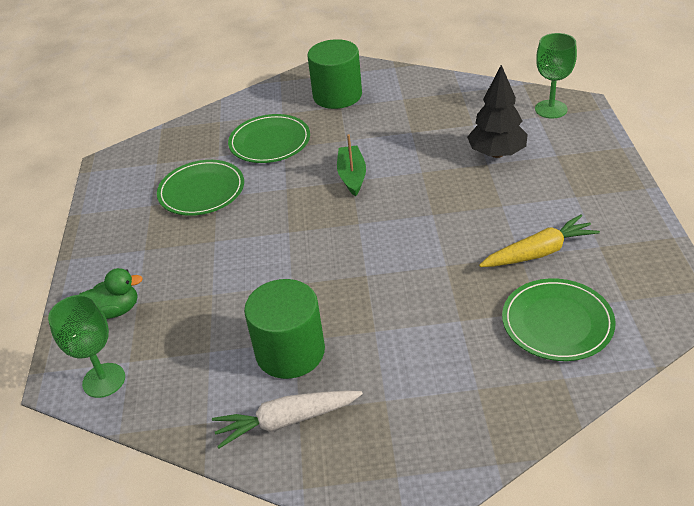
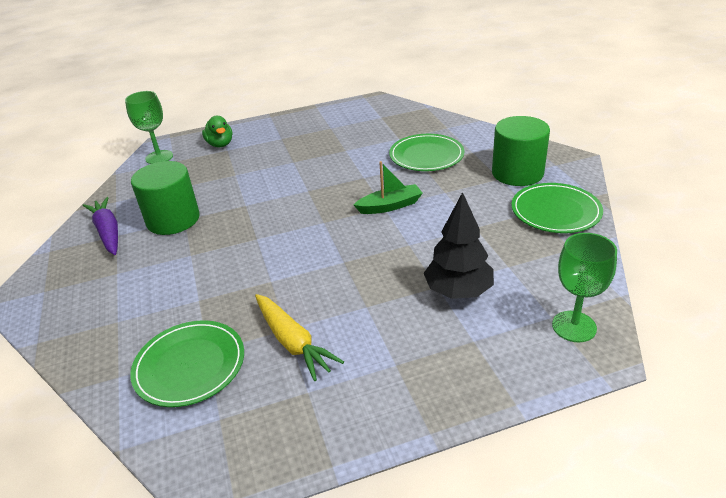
camera: 75 degrees right, 5 degrees down
(201, 191) = (351, 142): green plate -> green plate (555, 211)
(286, 421) = (108, 232): white carrot -> purple carrot

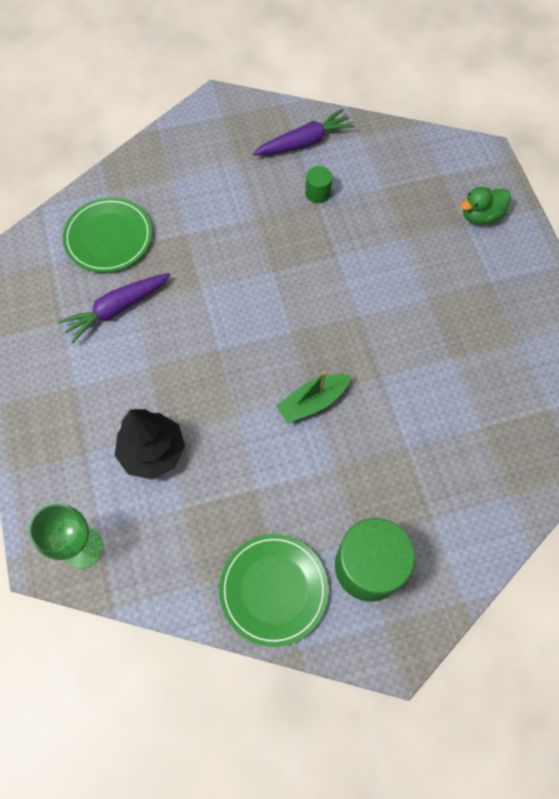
camera: 90 degrees right, 30 degrees up
(159, 157) = (453, 157): green goblet -> none
(173, 219) = (317, 193): green cylinder -> green cylinder, size x0.46
(293, 342) = (117, 309): yellow carrot -> purple carrot
(390, 206) = (313, 402): green boat -> green boat turned 75 degrees clockwise
(426, 155) = (427, 457): green plate -> none

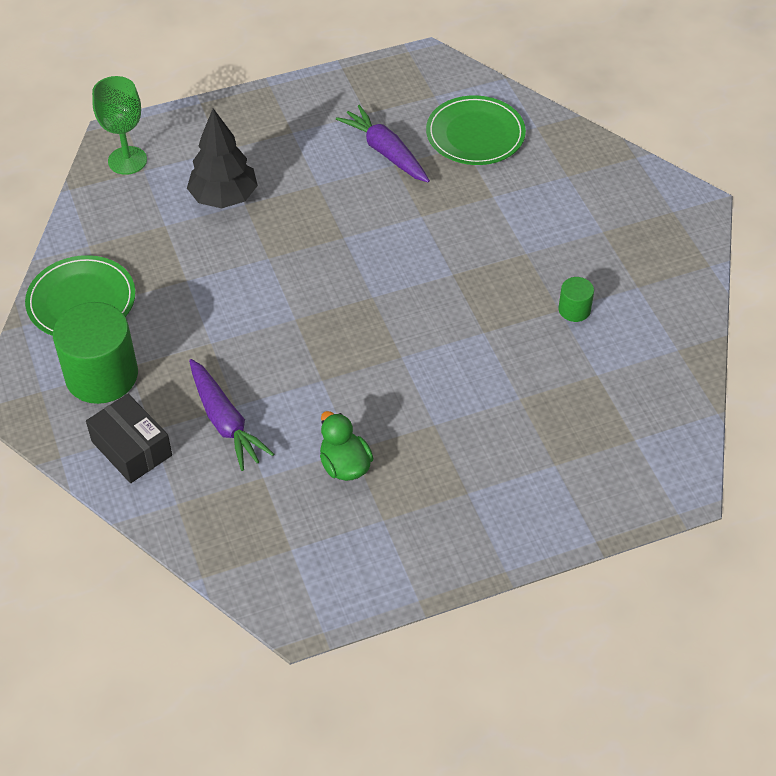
camera: 85 degrees right, 15 degrees down
(304, 142) = (652, 292): purple carrot -> purple carrot (225, 421)
(313, 402) = (286, 320): green boat -> none
(452, 536) = (131, 448): none -> black box
(480, 216) = (572, 482): green duck -> green duck (345, 465)

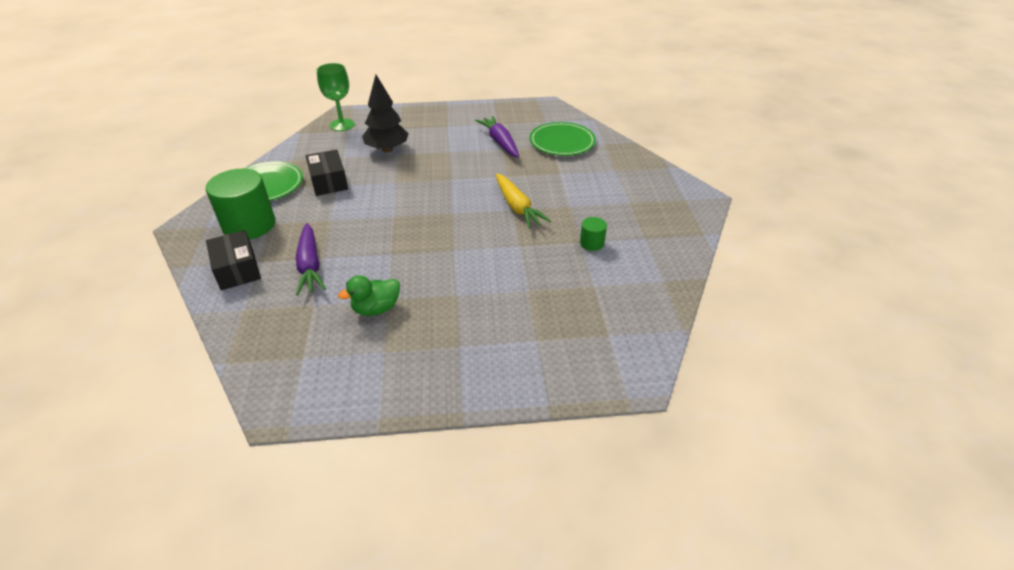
camera: 15 degrees right, 10 degrees down
(170, 276) = (329, 182): none -> black box
(345, 465) = (376, 309): green duck -> green duck turned 105 degrees counterclockwise
(456, 269) = (517, 207): none -> yellow carrot

